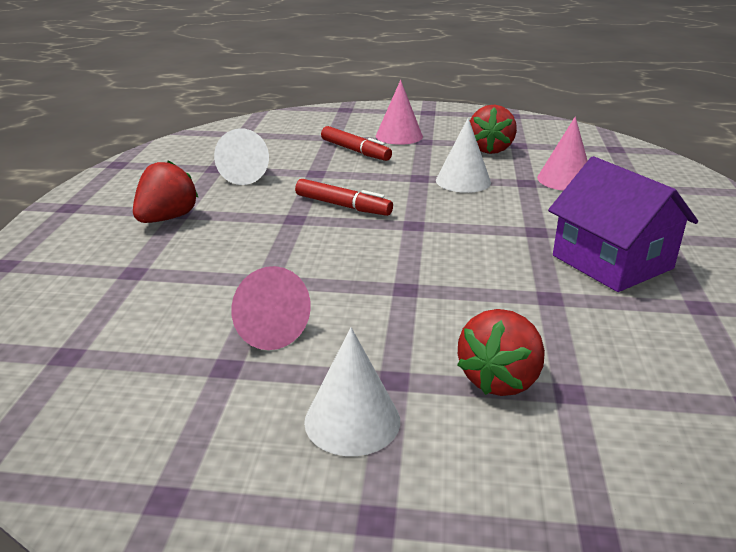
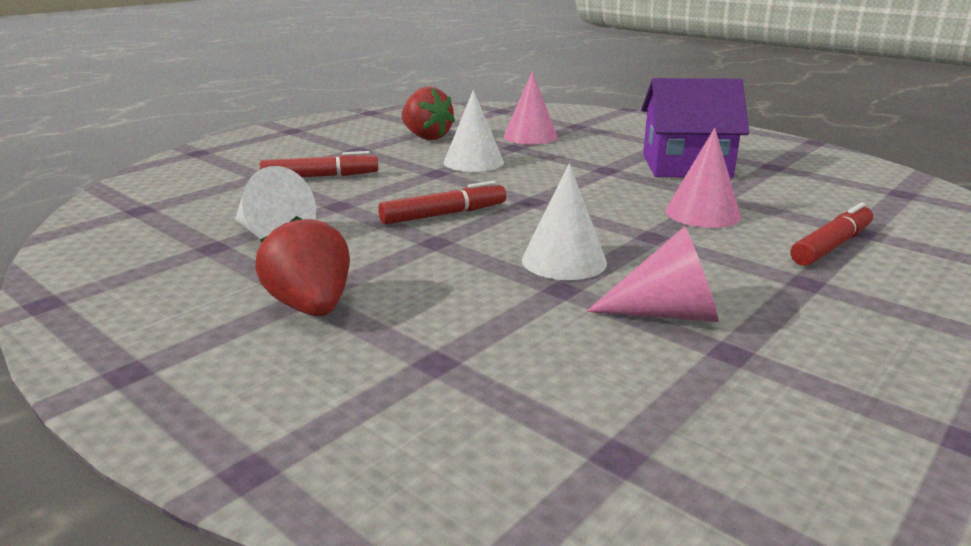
camera: 55 degrees left, 5 degrees down
(352, 420) = (865, 315): white cone -> white cone (564, 261)
(399, 136) = (324, 153): pink cone -> pink cone (702, 213)
(500, 379) = (831, 246): red strawberry -> red marker

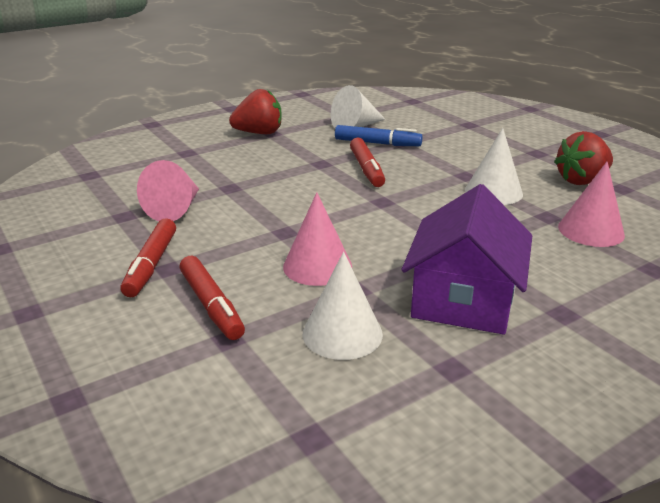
camera: 105 degrees right, 5 degrees up
(320, 176) = (463, 139): red marker -> red marker (151, 265)
(345, 216) = (377, 143): none -> blue marker
(564, 261) = (265, 194): white cone -> white cone (342, 333)

